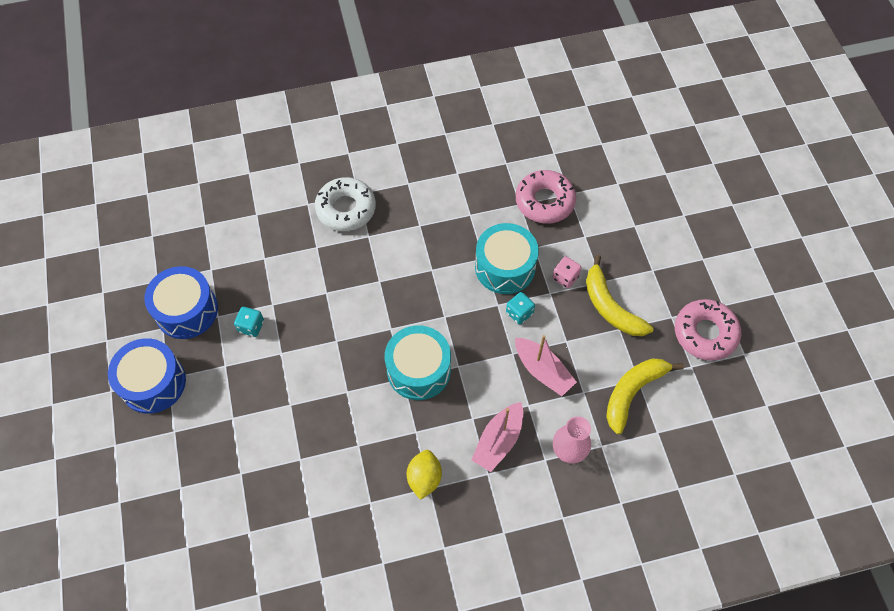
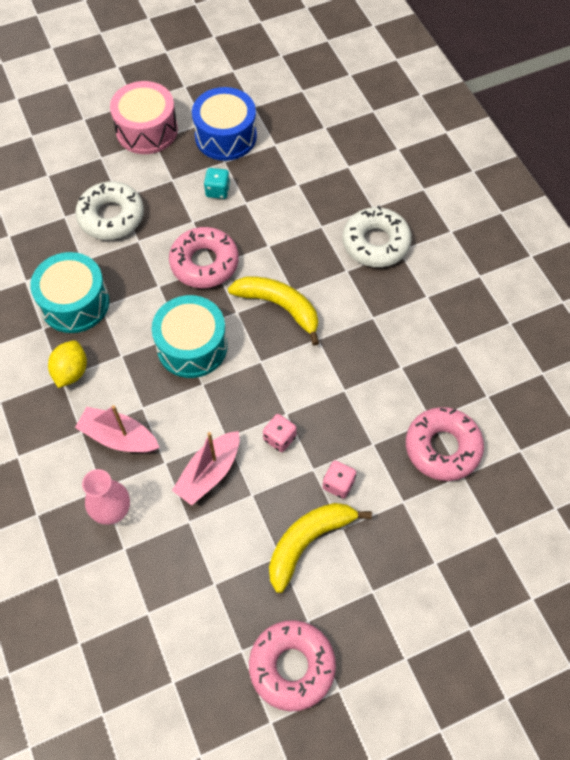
camera: 80 degrees right, 0 degrees up
(153, 383) = (147, 130): blue drum -> pink drum
(254, 427) = (111, 216): none -> white donut
(332, 348) = (204, 263): none -> pink donut
(424, 478) = (71, 372): yellow lemon -> yellow lemon turned 75 degrees counterclockwise
(505, 267) = (338, 414): turquoise drum -> turquoise drum (75, 303)
(519, 313) = (279, 438): turquoise dice -> pink dice
(632, 392) = (195, 579): yellow banana -> yellow banana (280, 307)

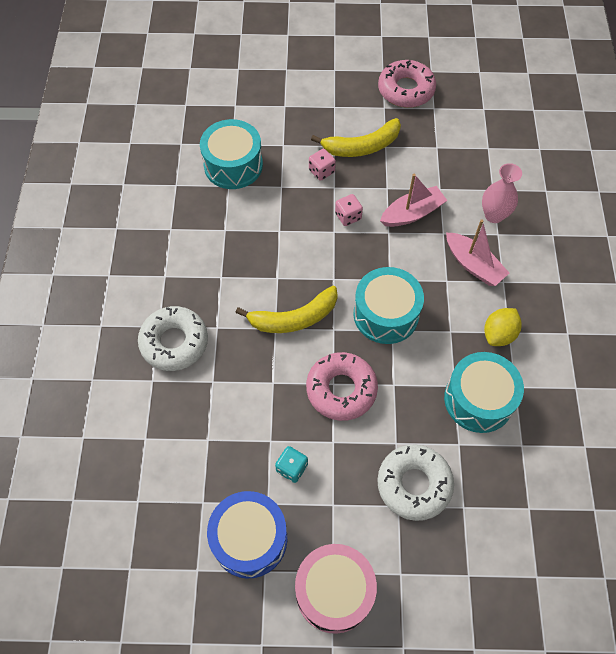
camera: 155 degrees left, 0 degrees up
(280, 307) = (294, 318): yellow banana -> yellow banana turned 75 degrees counterclockwise
(442, 447) = (233, 165): pink donut -> turquoise drum

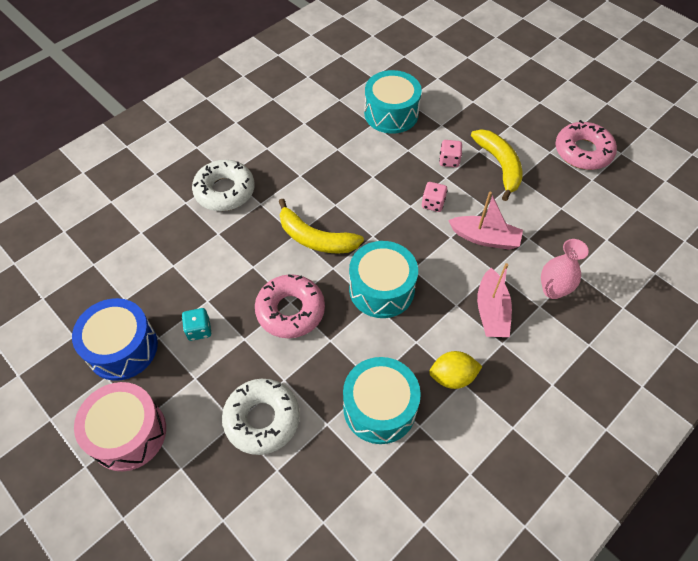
camera: 45 degrees right, 5 degrees down
(361, 146) = (499, 165): yellow banana -> yellow banana turned 135 degrees counterclockwise

